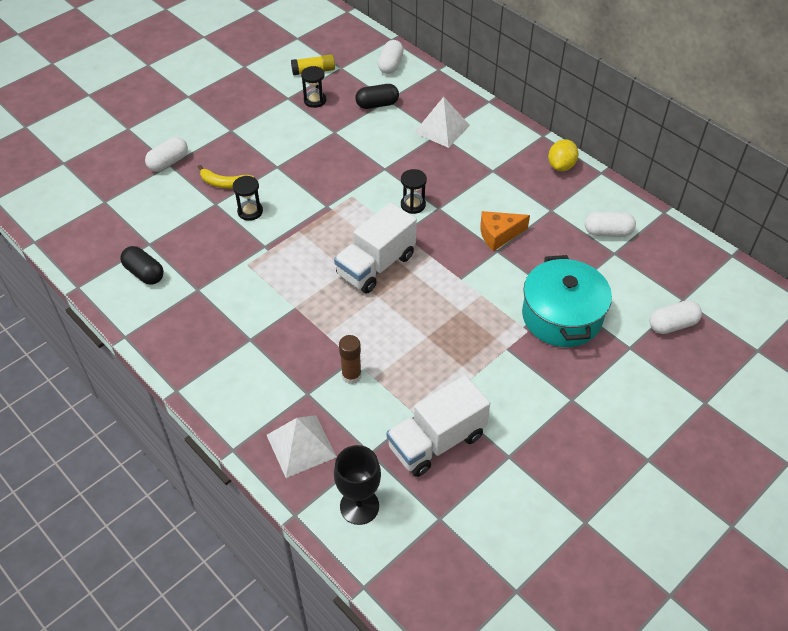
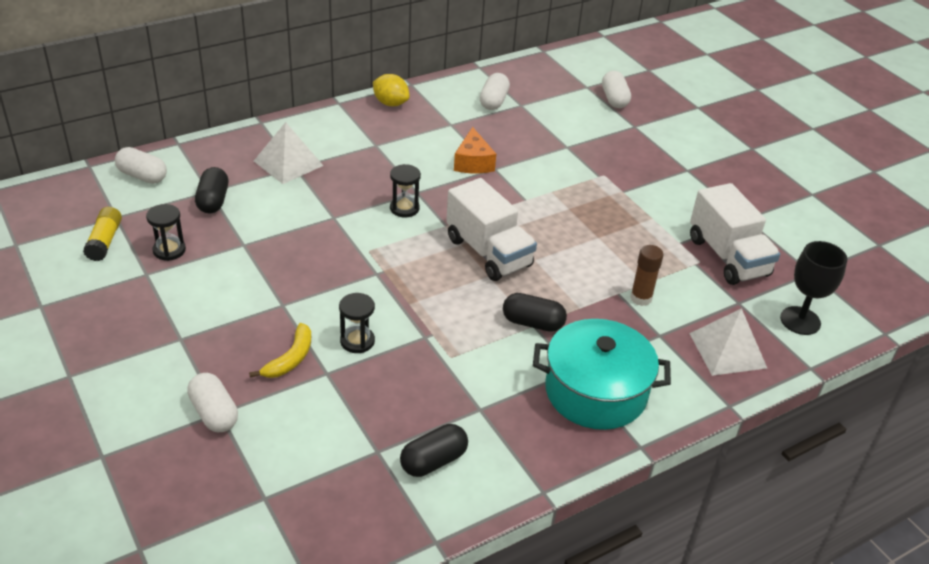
camera: 80 degrees left, 10 degrees down
(297, 306) = (532, 323): none -> black capsule
(561, 316) = (591, 152): turquoise pot -> turquoise pot (595, 392)

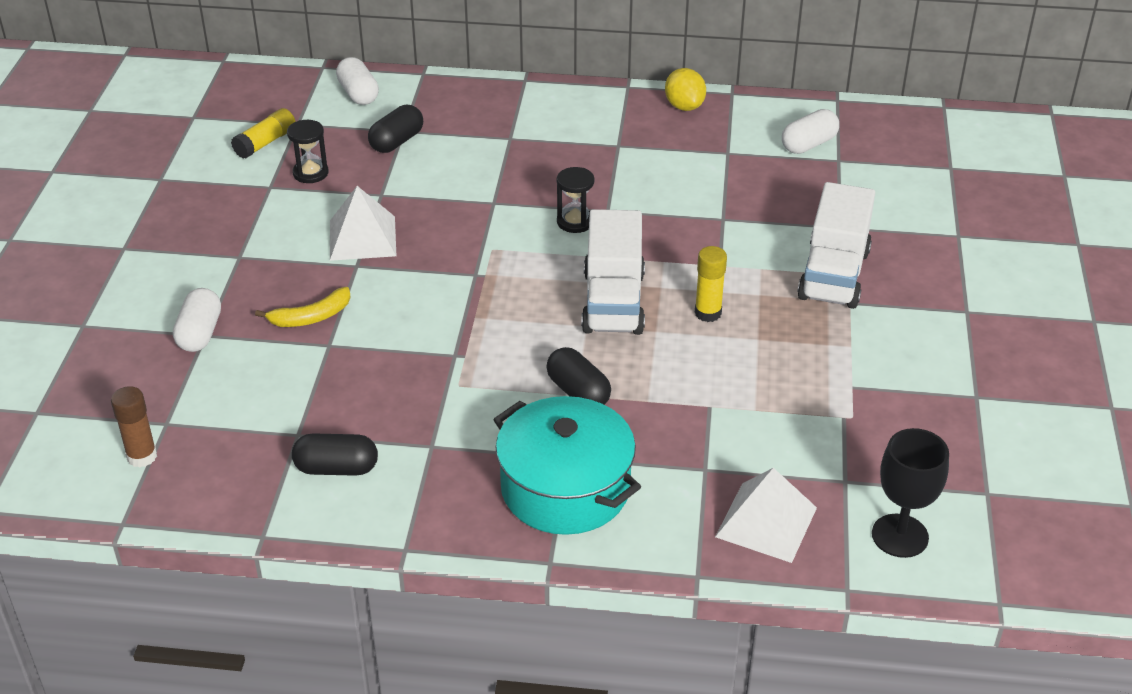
camera: 40 degrees right, 0 degrees up
(288, 163) = (507, 131): white pyramid -> white pyramid (362, 238)
(357, 341) = (387, 329): black hourglass -> none
(473, 162) = (705, 203): orange cheese -> none
(552, 234) = (708, 313): none -> yellow glue stick
(614, 99) = (969, 194): white capsule -> none
(641, 298) = (729, 422): brown glue stick -> brown glue stick (142, 456)
(728, 257) = (894, 427): white truck -> white truck (834, 275)

